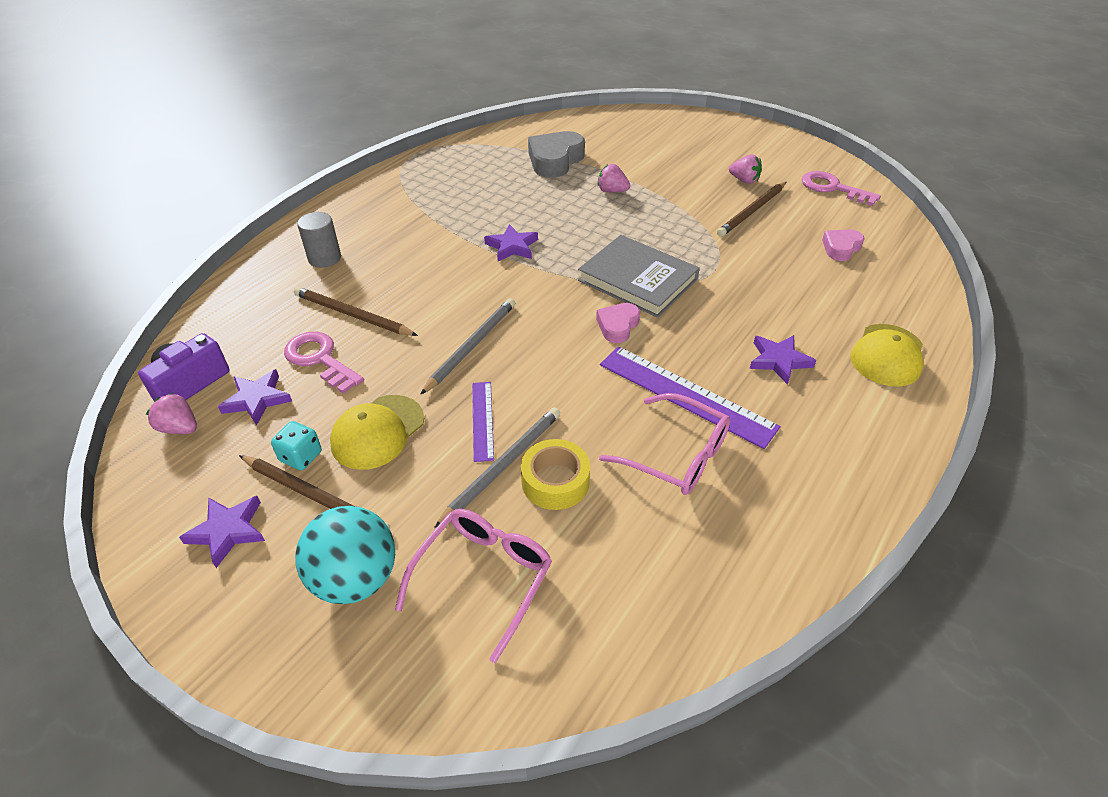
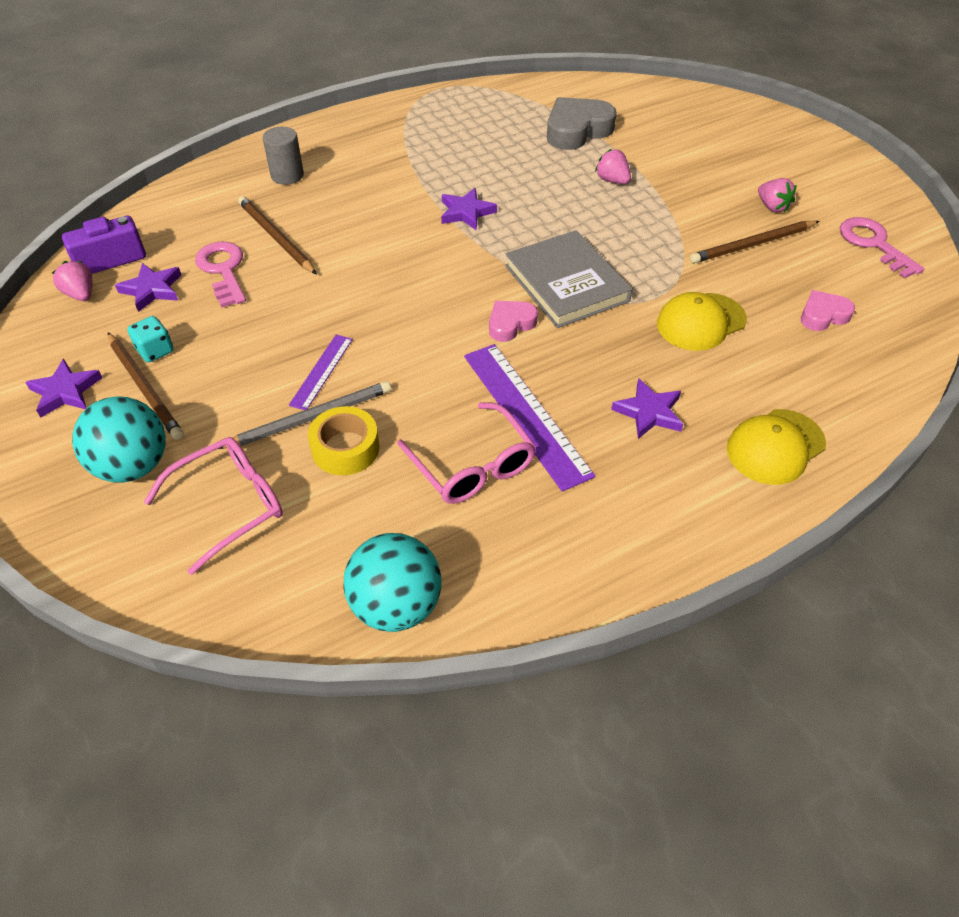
camera: 25 degrees right, 5 degrees up
(378, 432) = (228, 351): yellow cap -> yellow cap (701, 322)
(471, 346) = (359, 300): grey pencil -> none
(706, 606) = (396, 605): none -> turquoise ball

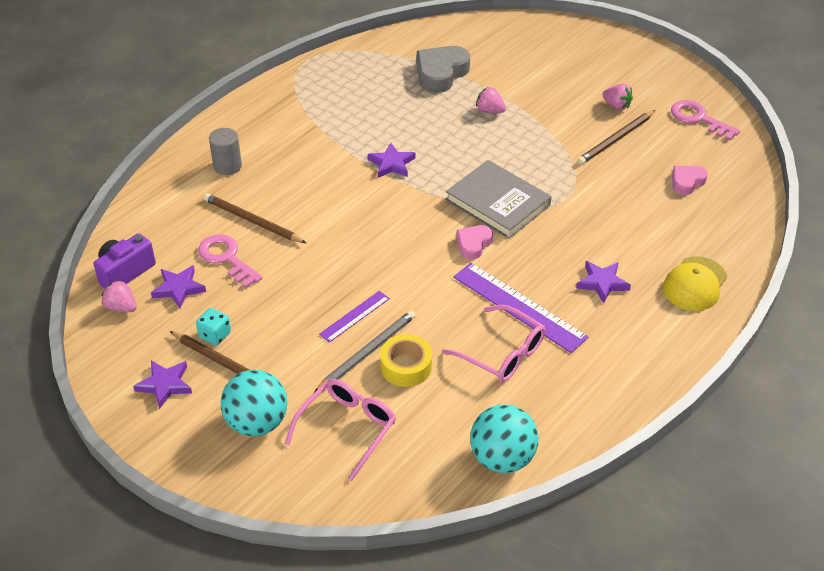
camera: 20 degrees left, 5 degrees down
(322, 371) = (354, 316): purple ruler -> purple ruler turned 45 degrees clockwise
(701, 322) = (606, 208): yellow cap -> none

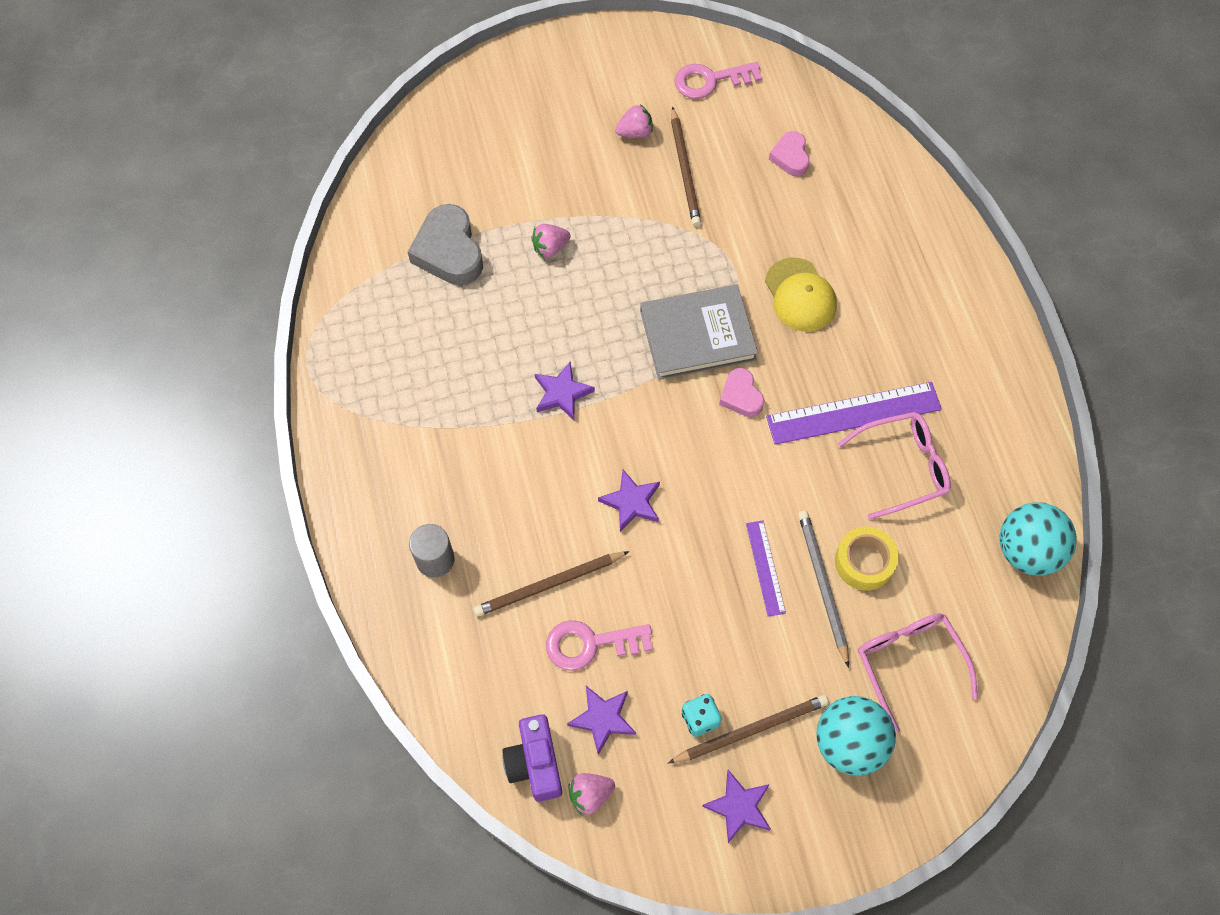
camera: 55 degrees left, 20 degrees up
(602, 283) = (871, 322): purple star -> purple star (631, 502)
(695, 284) = (925, 250): yellow cap -> yellow cap (800, 295)

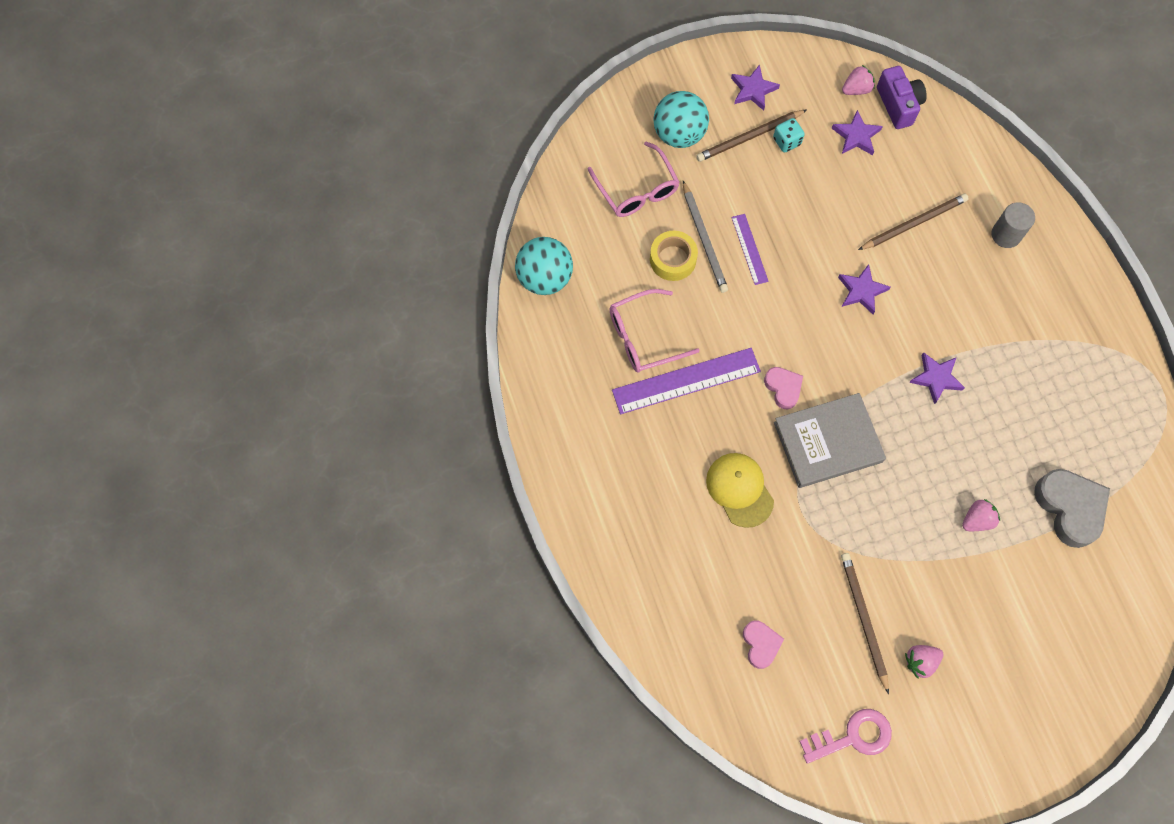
camera: 175 degrees right, 5 degrees up
(590, 644) = (875, 184): pink key -> none

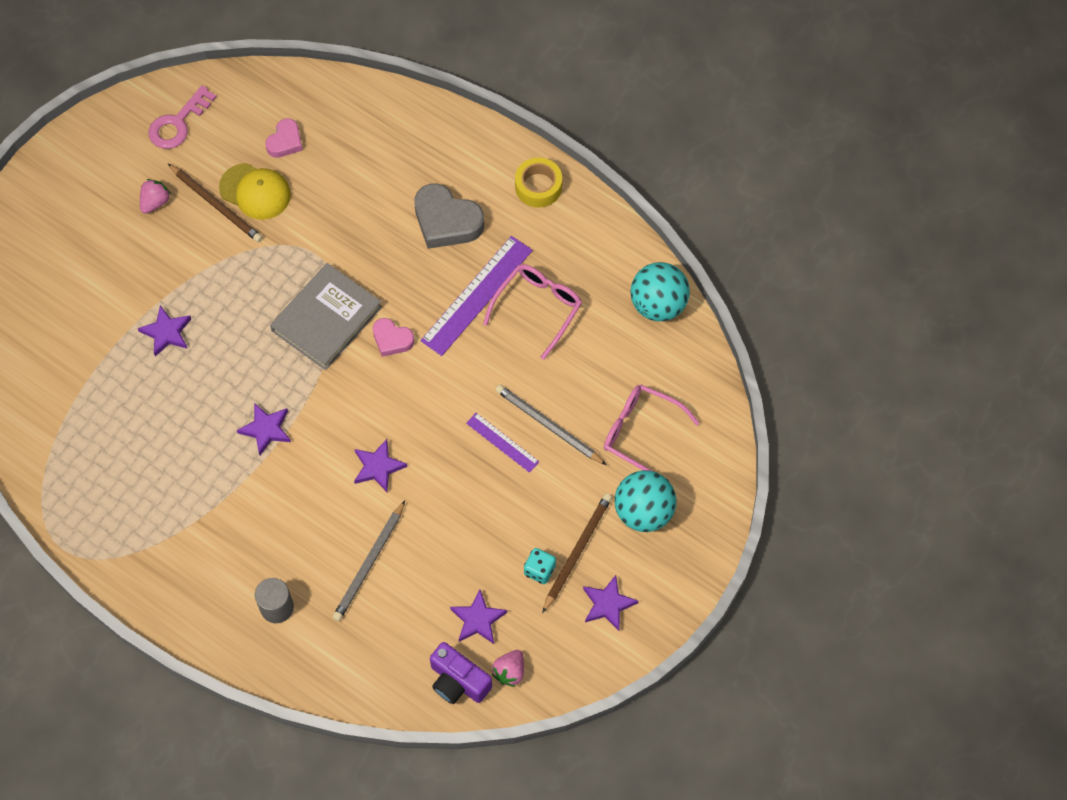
camera: 145 degrees right, 5 degrees down
(673, 259) = (562, 390): yellow tape -> yellow tape (538, 187)
(739, 490) = (374, 239): yellow cap -> yellow cap (255, 191)
(760, 644) = (285, 141): pink heart -> pink heart turned 105 degrees counterclockwise
(914, 223) = (369, 563): brown pencil -> grey pencil
(977, 520) = (167, 333): pink strawberry -> purple star
(1069, 508) = (93, 389): grey heart -> grey heart (446, 221)

